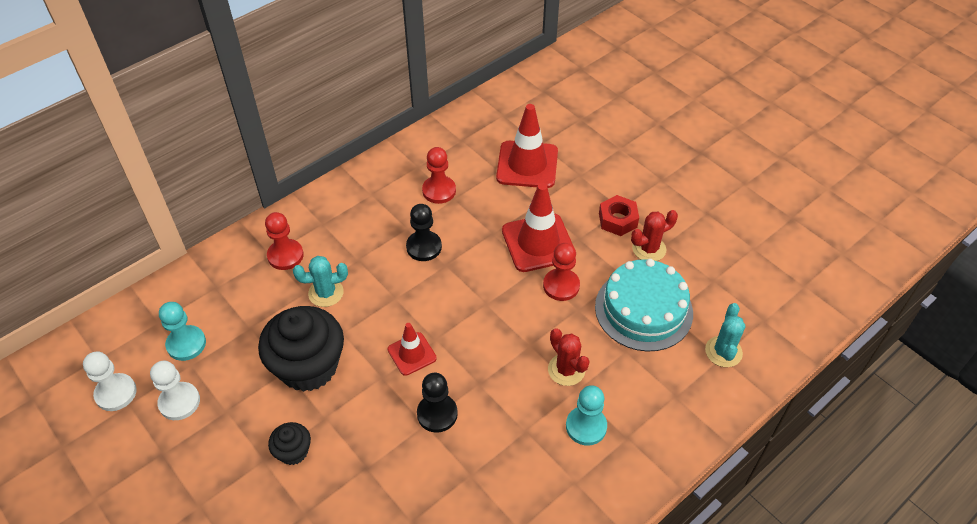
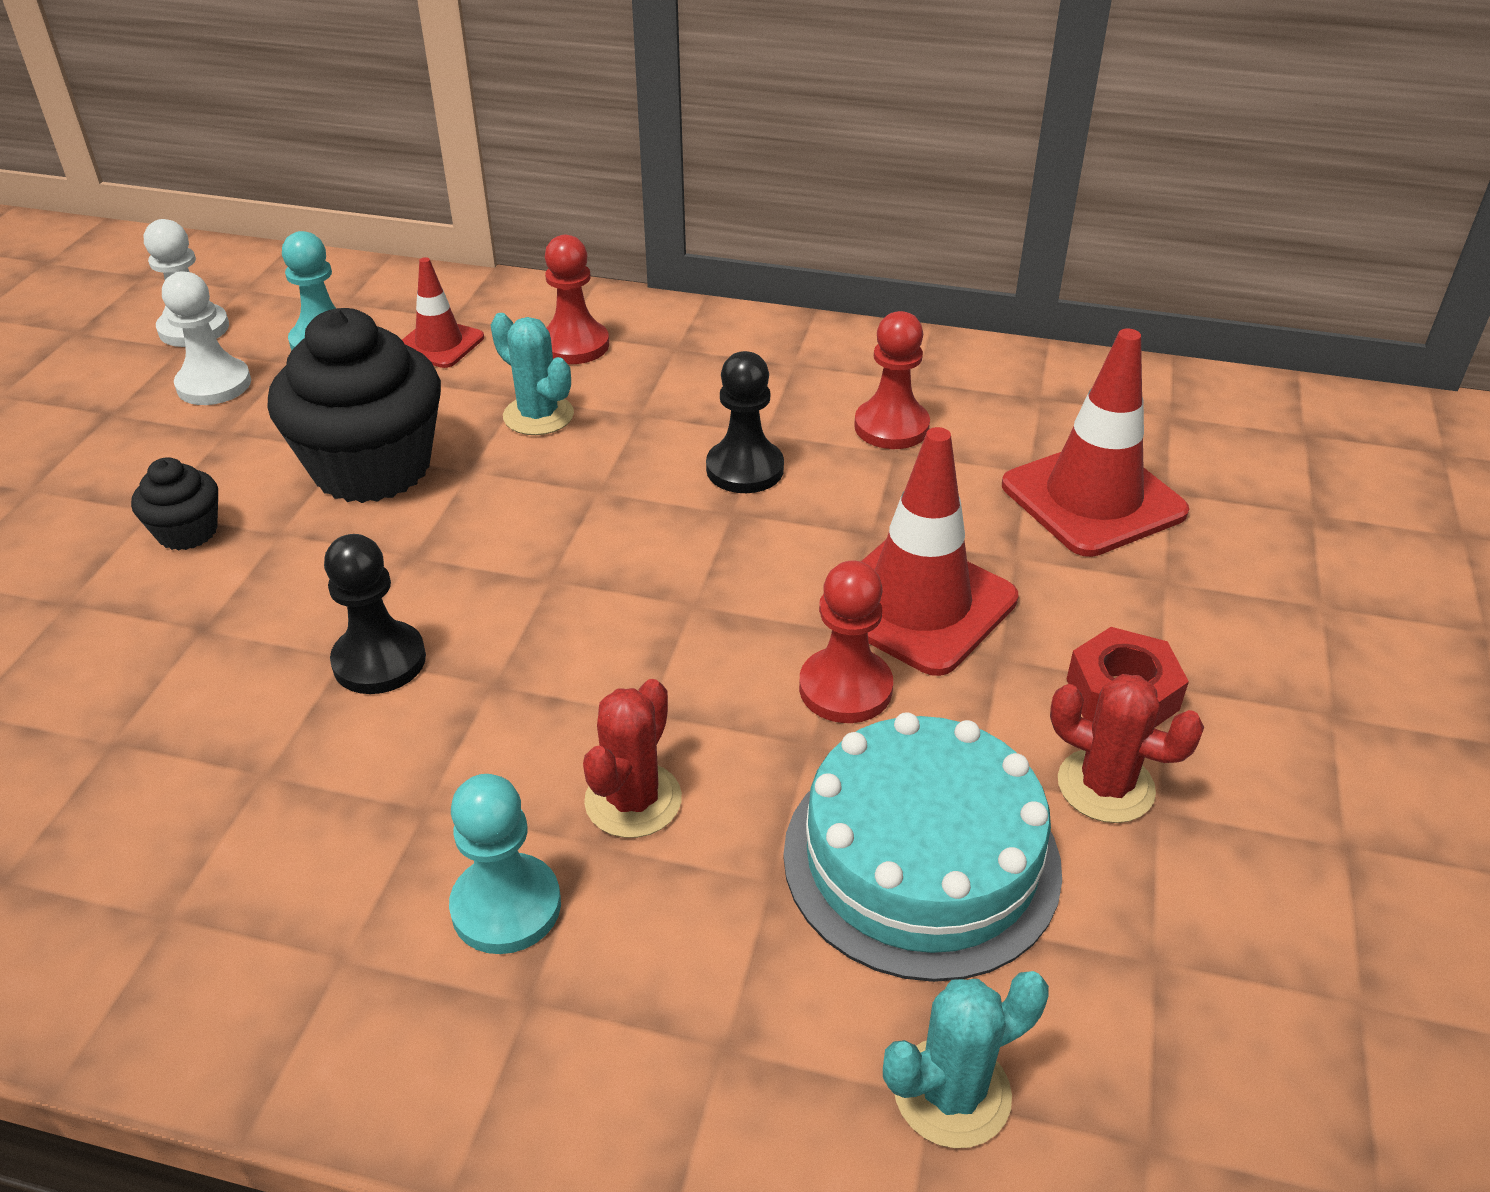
camera: 55 degrees right, 10 degrees down
(412, 354) = (492, 566): red traffic cone -> red traffic cone (439, 344)

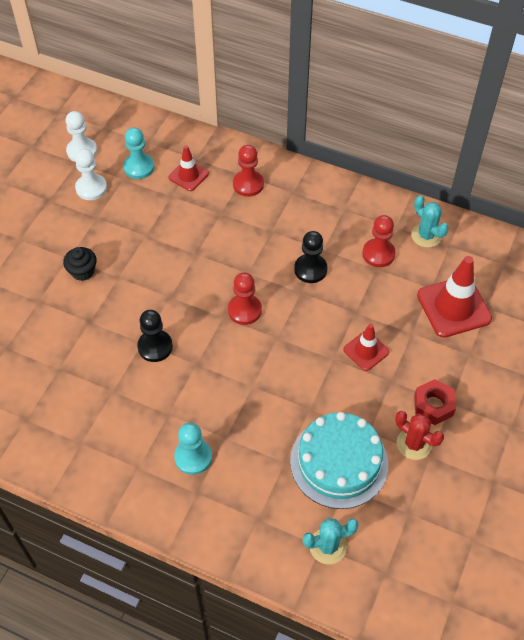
camera: 10 degrees right, 15 degrees up
(372, 468) = (156, 246): black cupcake -> none
(538, 415) = (227, 226): turquoise cactus -> turquoise cactus (426, 235)
(633, 800) = (241, 422): red cactus -> none
(845, 688) = (328, 386): red pawn -> red pawn (244, 310)
(918, 604) = (366, 351): red traffic cone -> red traffic cone, size x0.57

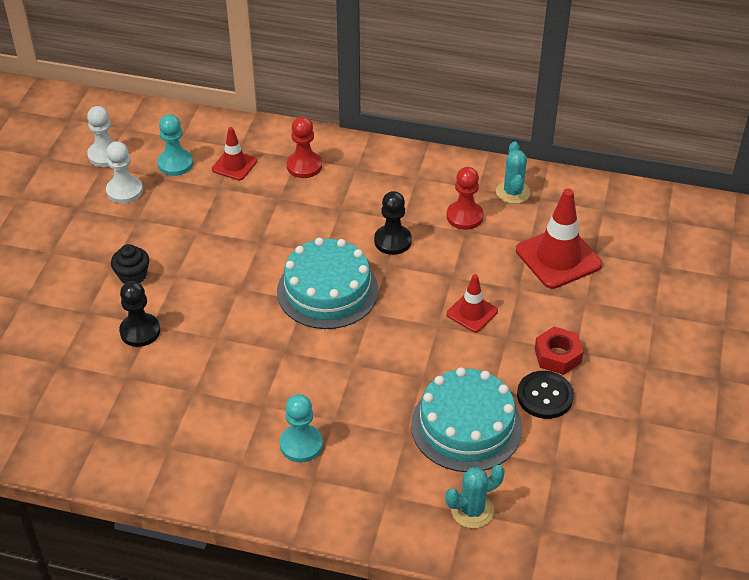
camera: 10 degrees left, 10 degrees down
(155, 347) = (233, 340): black pawn -> black pawn (140, 331)
(244, 310) = (327, 290): red pawn -> turquoise cake
(414, 444) = (544, 396): red cactus -> black button
(426, 235) = (513, 192): turquoise cactus -> turquoise cactus turned 45 degrees clockwise

